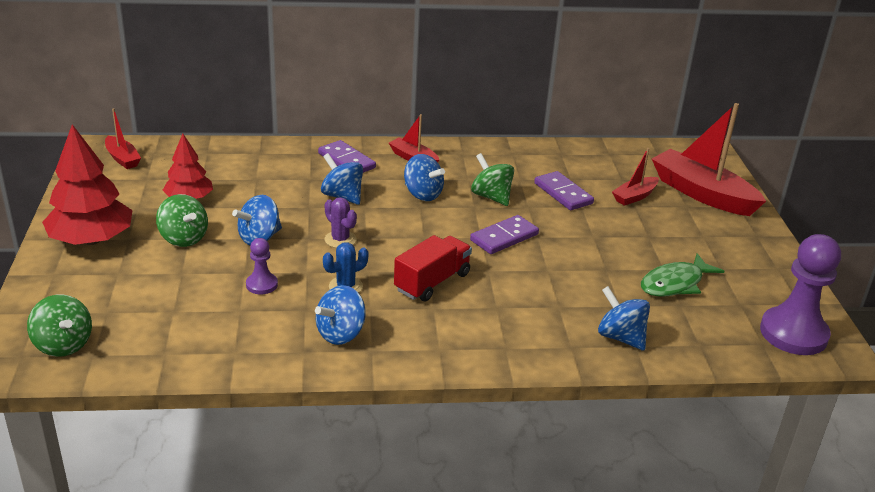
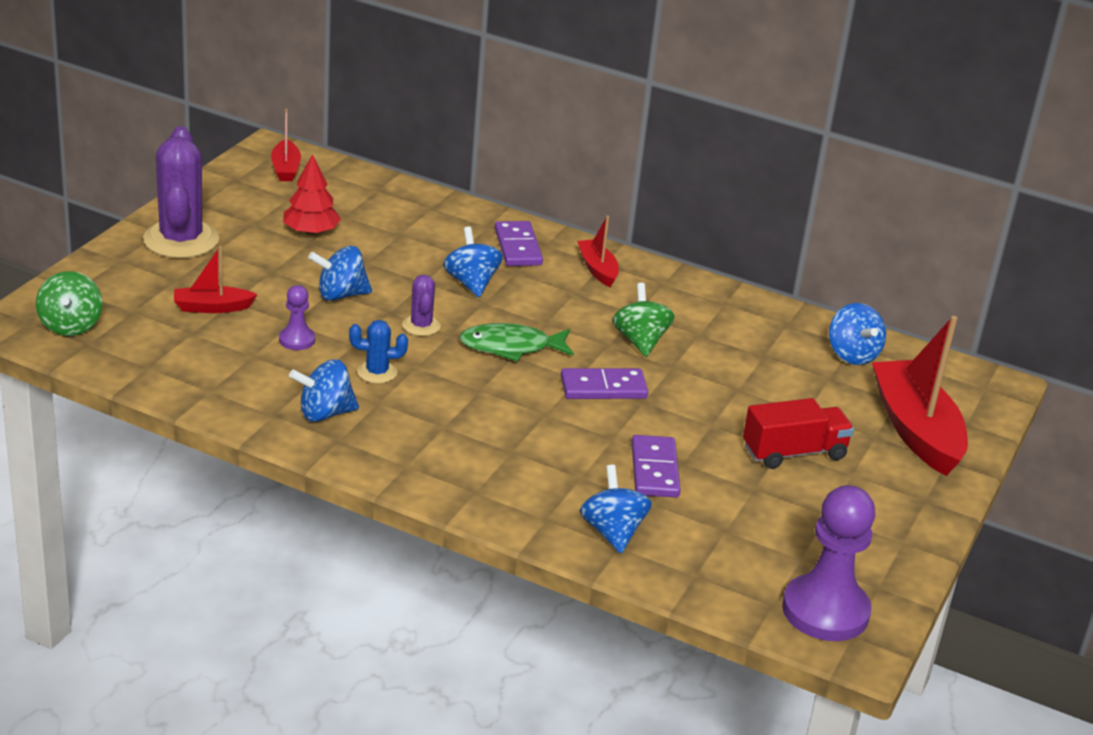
camera: 30 degrees right, 0 degrees up
(91, 240) = (181, 240): red tree -> purple cactus
(183, 238) = (267, 269): green spinning top -> none
(422, 194) = (563, 311): blue spinning top -> blue spinning top (852, 355)
(432, 282) = (471, 402): red truck -> red truck (794, 452)
(563, 193) = (732, 367): purple domino -> purple domino (654, 470)
(634, 196) = (820, 402): red boat -> red boat (212, 307)
(675, 284) = (747, 508): green fish -> green fish (511, 347)

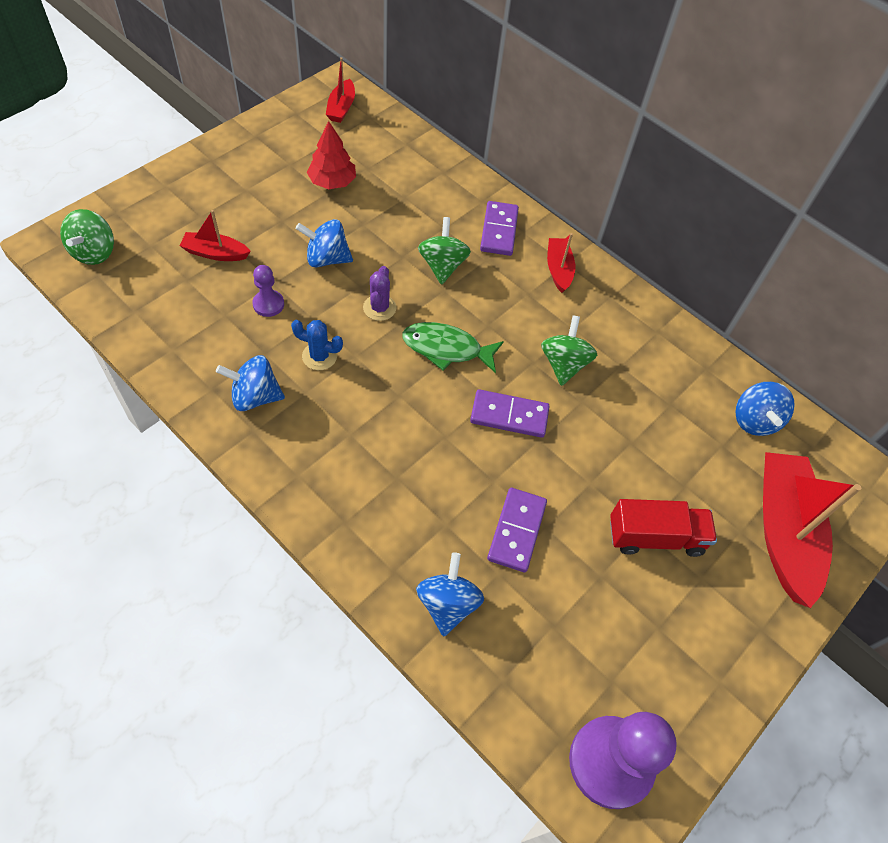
camera: 15 degrees right, 25 degrees up
(181, 240) = (224, 172): purple cactus -> none
(471, 283) = (442, 265): blue spinning top -> green spinning top

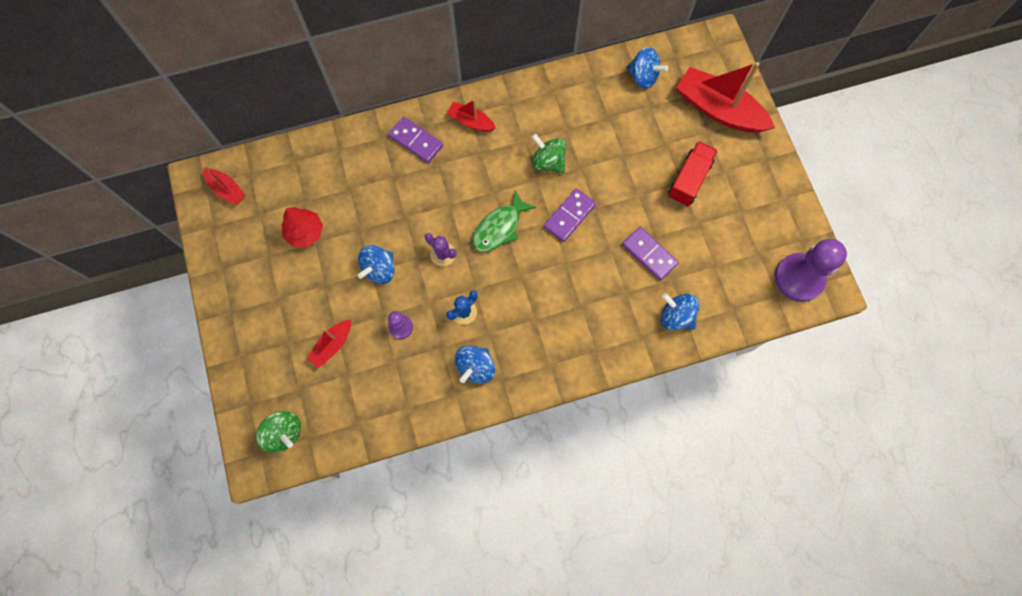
camera: 55 degrees left, 15 degrees up
(442, 265) = (427, 195): green spinning top -> none

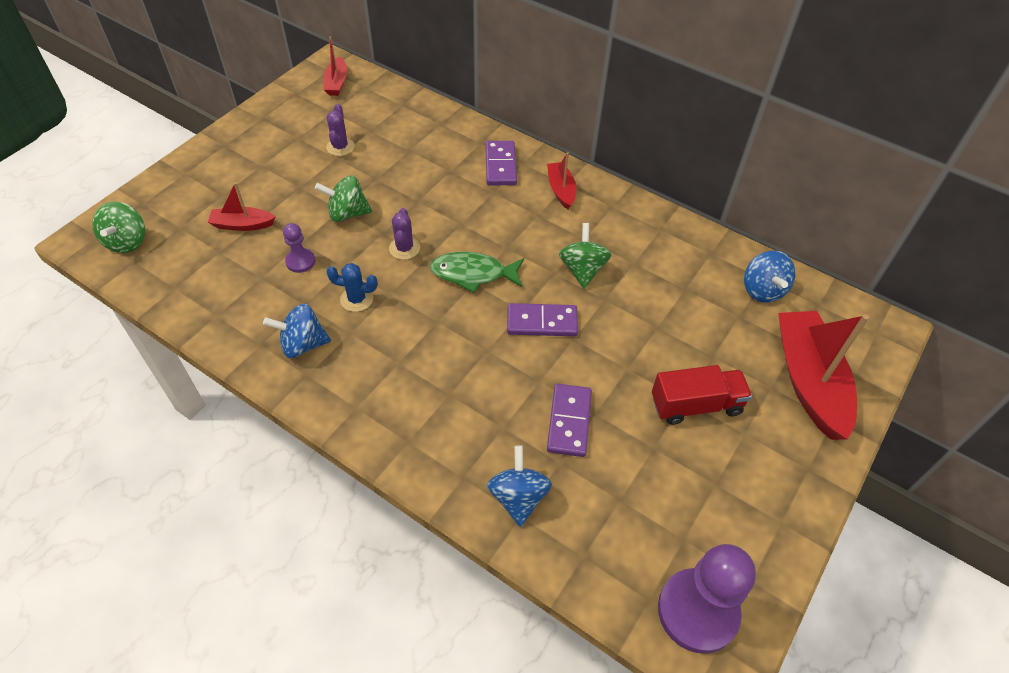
camera: 50 degrees right, 20 degrees down
(305, 232) = (340, 147): red tree -> purple cactus
(379, 269) = (347, 213): blue spinning top -> green spinning top

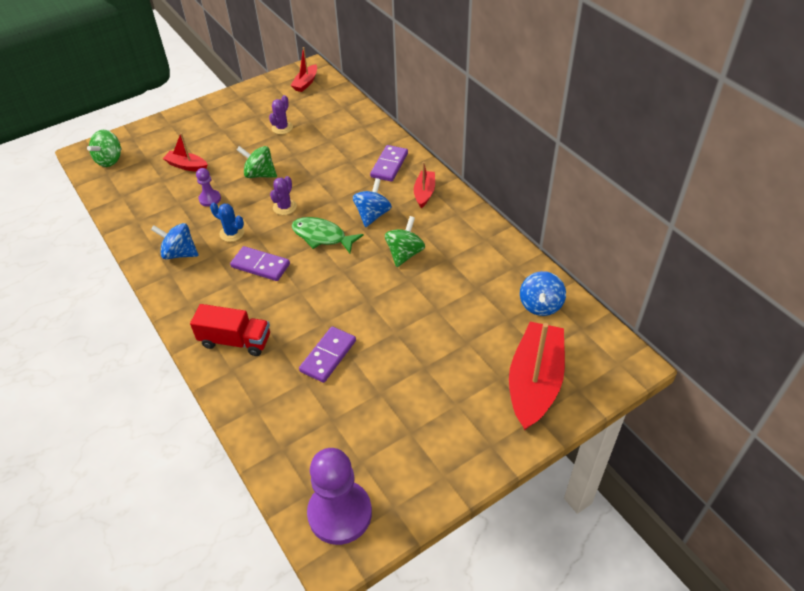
camera: 25 degrees right, 5 degrees down
(518, 497) = (261, 395): blue spinning top -> blue spinning top (372, 215)
(542, 322) = (351, 283): purple domino -> purple domino (260, 265)
(696, 405) = (431, 373): red truck -> red truck (235, 341)

